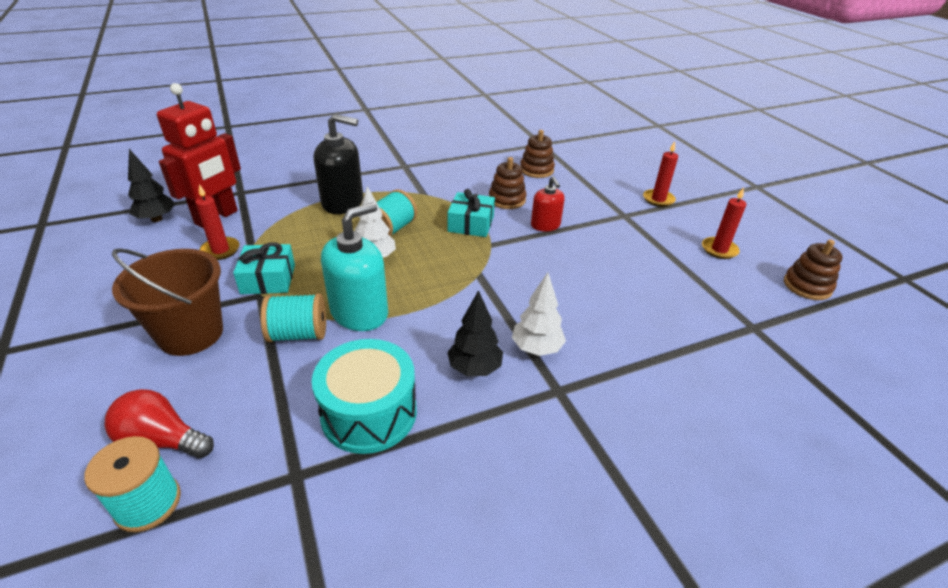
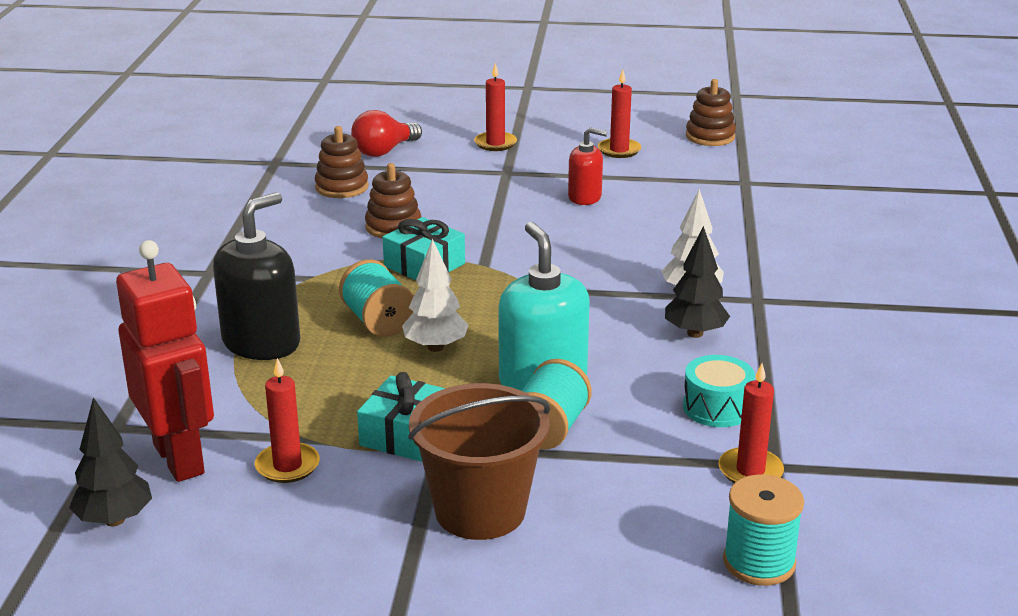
camera: 60 degrees left, 10 degrees down
(162, 440) = (669, 547): red light bulb -> red light bulb (384, 151)
(282, 460) = (750, 471): none -> red candle
(369, 413) = (717, 407): turquoise drum -> turquoise drum, size x0.61
(545, 225) = (478, 221): red soap dispenser -> red soap dispenser (585, 197)

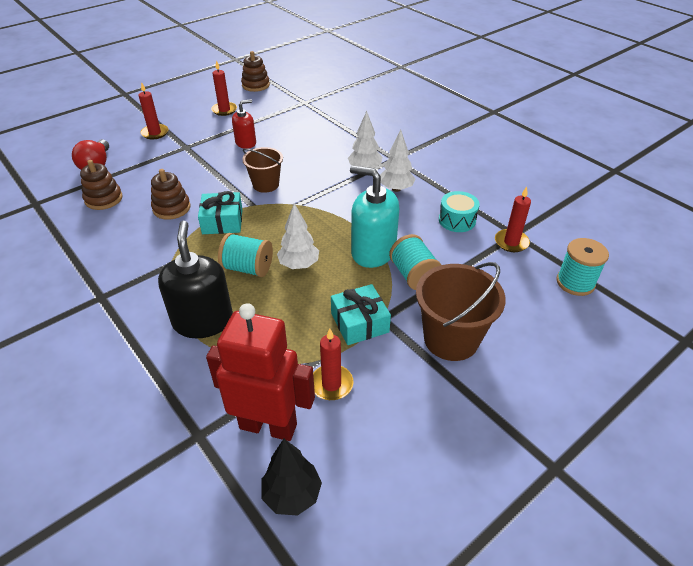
camera: 45 degrees left, 15 degrees up
(534, 251) = (266, 184): none -> brown bucket
(695, 333) = (396, 189): black tree -> white tree

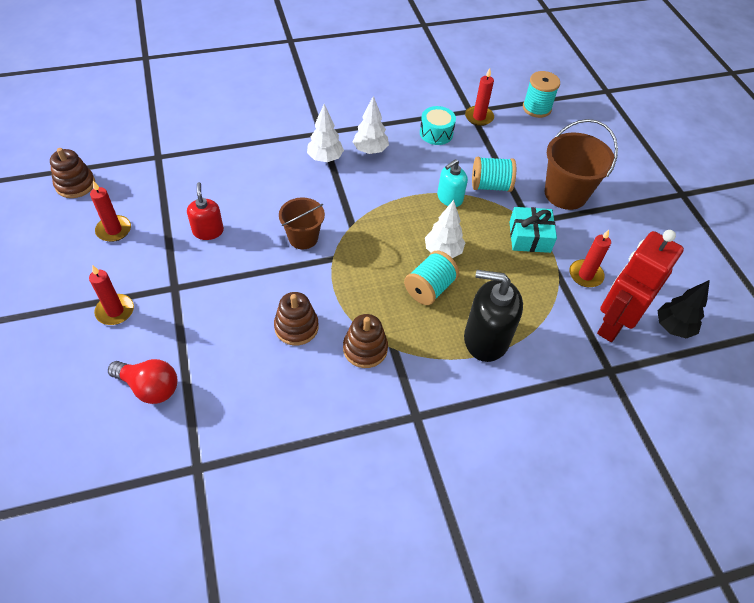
camera: 70 degrees left, 10 degrees up
(103, 199) = (236, 390): brown stacking toy -> brown stacking toy (365, 349)
(222, 221) = (346, 289): turquoise gift -> none
(373, 251) = (449, 198): turquoise soap dispenser -> turquoise soap dispenser, size x0.59

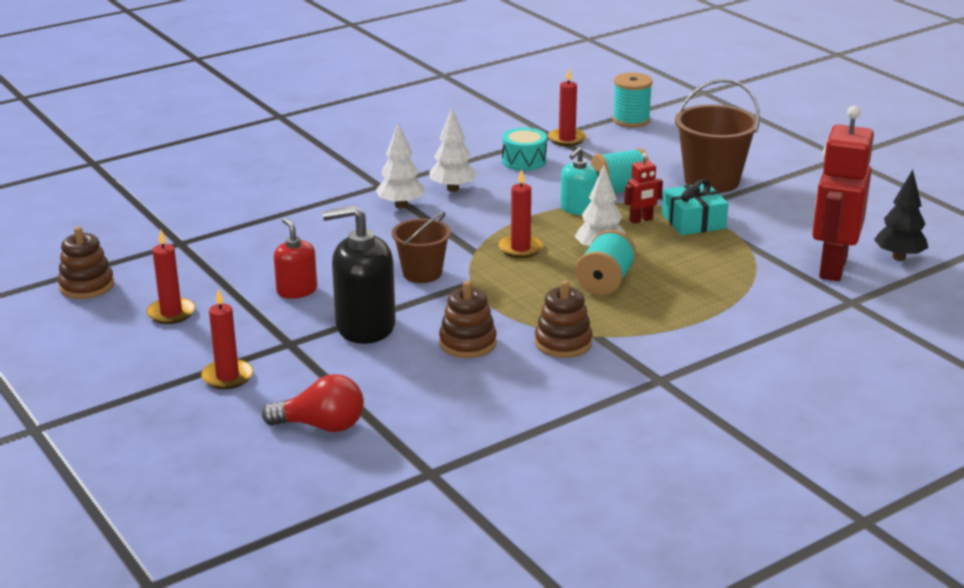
camera: 15 degrees left, 25 degrees down
(486, 339) = (698, 307): black soap dispenser -> black soap dispenser (365, 326)
(490, 224) = (641, 220): none -> red robot
(585, 275) = (777, 238): red candle -> red candle (520, 249)

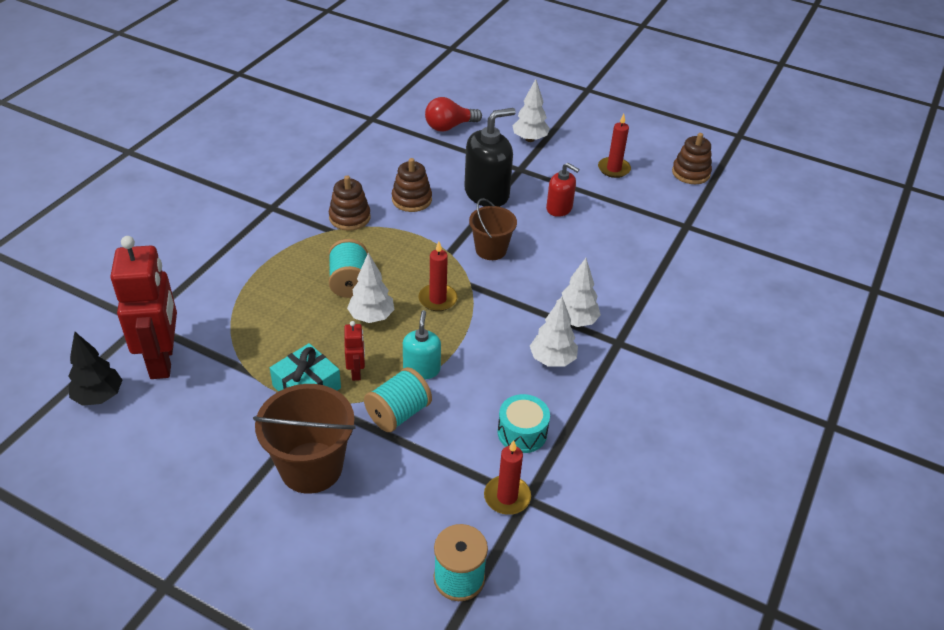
camera: 150 degrees right, 15 degrees up
(227, 377) = (529, 139): red candle -> white tree
(641, 220) = (356, 372): red robot -> red robot turned 135 degrees clockwise

